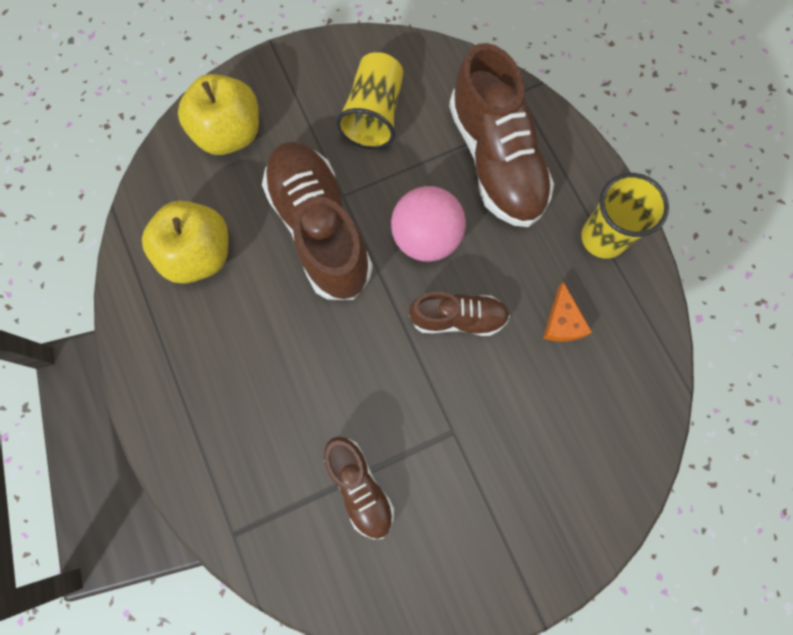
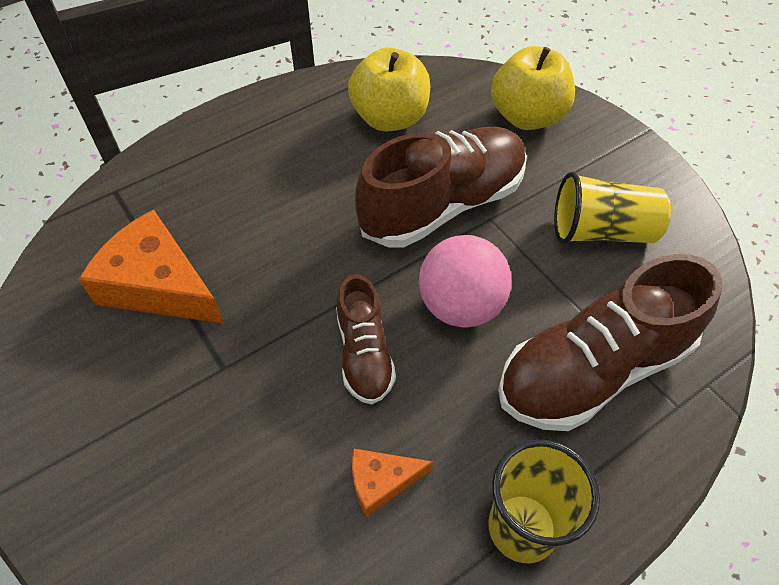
camera: 80 degrees right, 20 degrees down
(360, 487) = (158, 285): brown shoe -> orange cheese

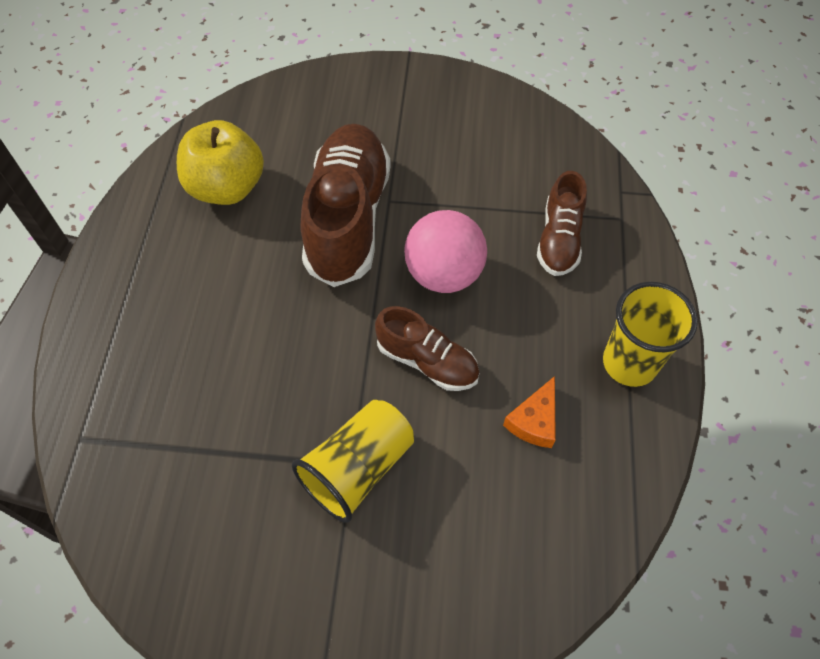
camera: 50 degrees left, 5 degrees up
(158, 285) = (225, 464): orange cheese -> none
(527, 117) = (323, 106): yellow apple -> none
(593, 369) = (559, 239): brown shoe -> brown shoe, size x0.55
(601, 231) = (464, 148): yellow cup -> yellow cup (358, 468)

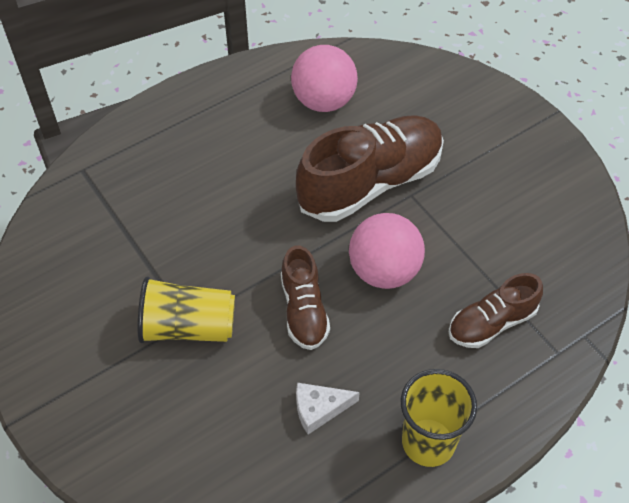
camera: 50 degrees right, 5 degrees down
(227, 187) = (324, 101): yellow apple -> pink ball
(534, 421) = (319, 409): orange cheese -> white cheese

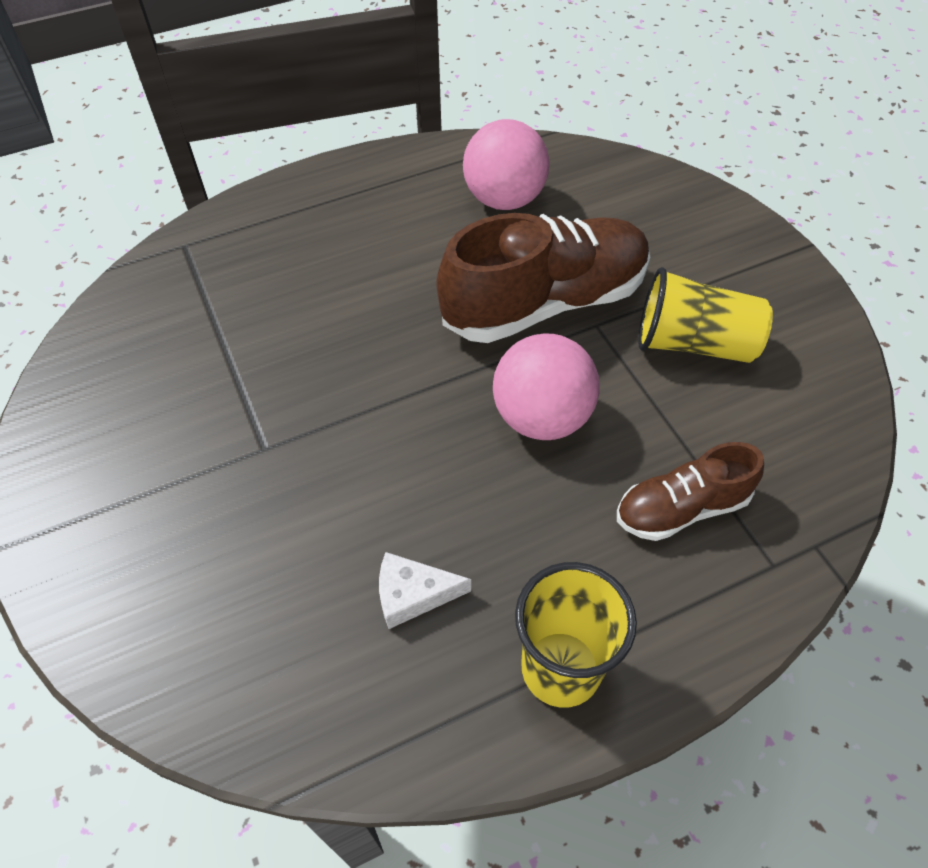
camera: 10 degrees right, 0 degrees up
(188, 327) = (262, 455): yellow cup -> yellow cup (693, 343)
(304, 310) = (422, 455): brown shoe -> none

